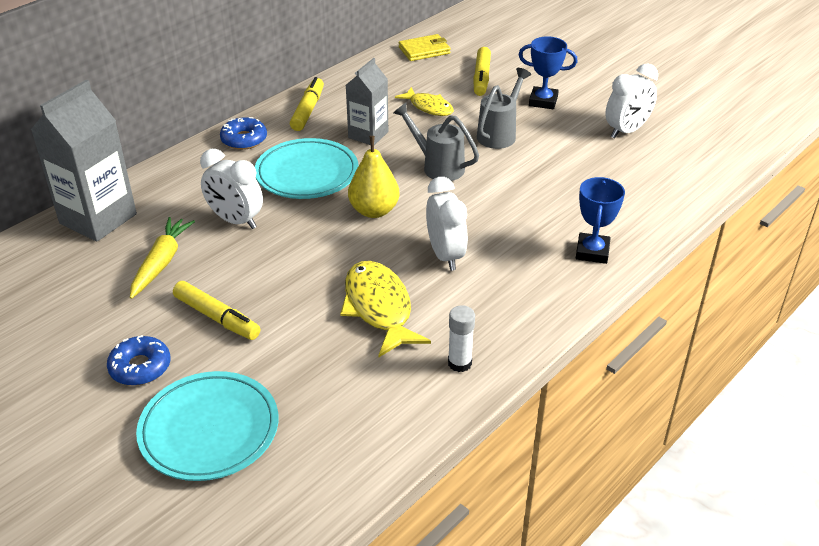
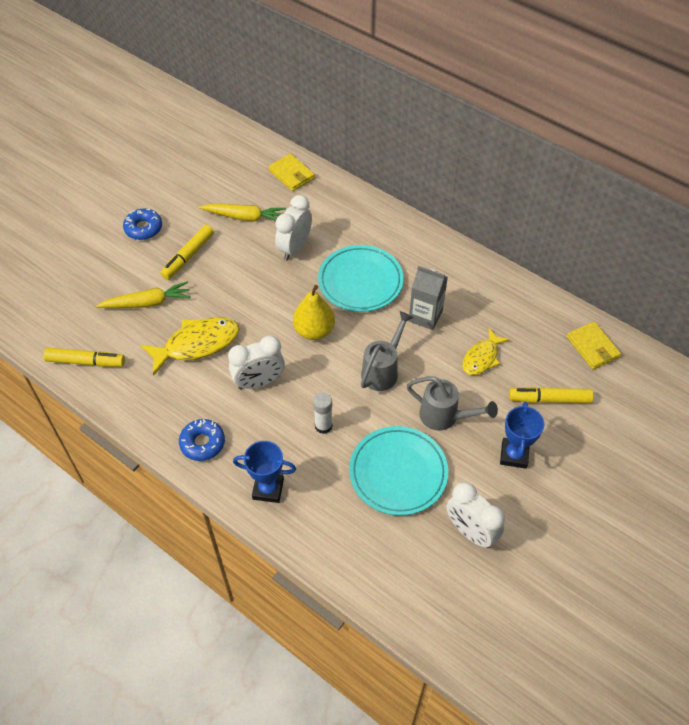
camera: 85 degrees right, 15 degrees up
(98, 219) = (291, 174): grey carton -> yellow wallet
(209, 430) = (88, 271): turquoise plate -> turquoise plate (398, 473)
(244, 139) = (404, 235): blue donut -> blue donut (202, 443)
(294, 359) = (147, 303): none -> yellow carrot
(308, 110) = (457, 269): yellow marker -> yellow marker (86, 362)
(459, 363) = (138, 397): white glue stick -> white glue stick (323, 426)

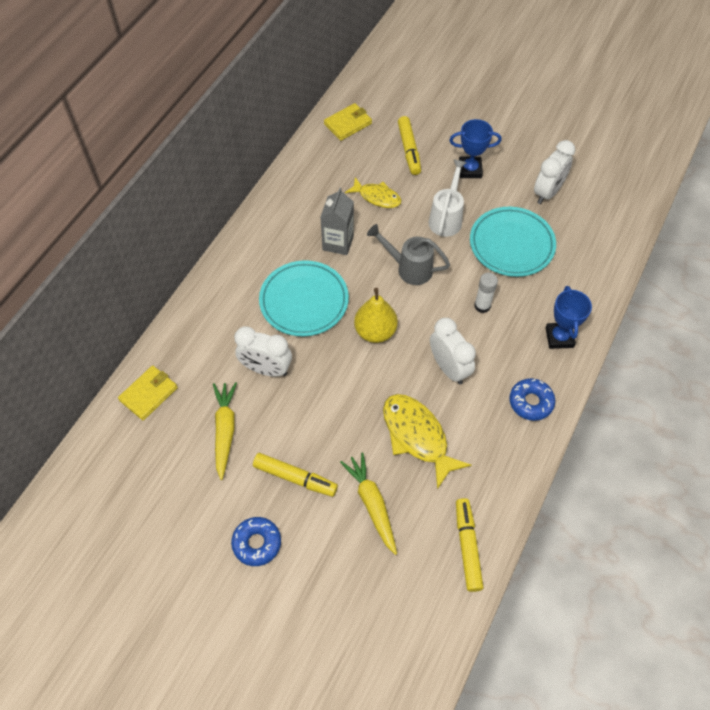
camera: 100 degrees left, 5 degrees up
(444, 417) = (446, 218): grey watering can -> white watering can

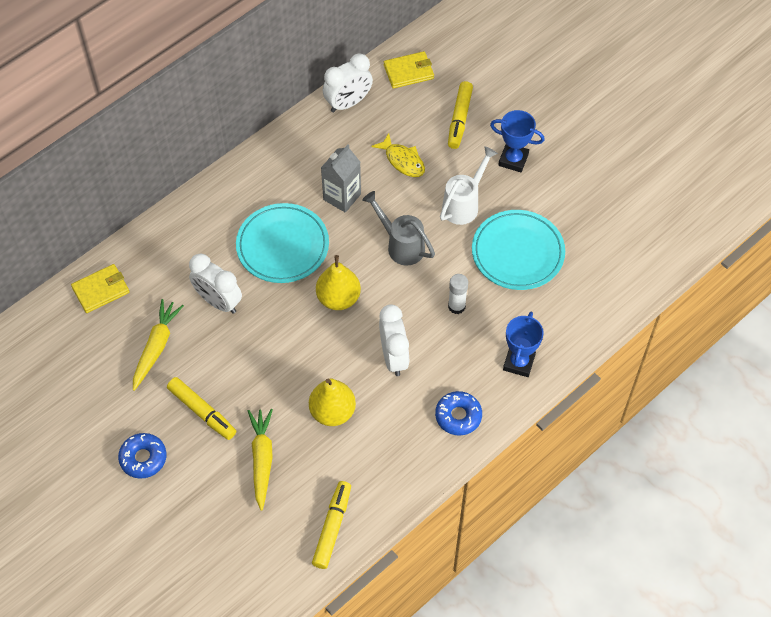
camera: 20 degrees right, 0 degrees up
(417, 436) = (332, 412): yellow fish -> yellow pear
(547, 192) = (584, 209): white clock -> white clock (348, 103)

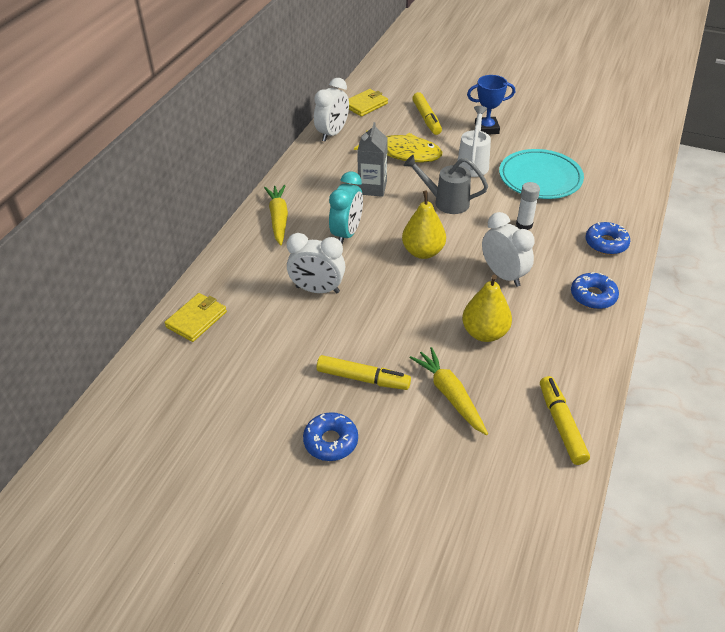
camera: 25 degrees left, 15 degrees down
(156, 347) = (281, 344): yellow carrot -> yellow carrot (278, 219)
(282, 246) = (347, 233): turquoise plate -> turquoise clock
(403, 161) = (403, 153): yellow fish -> yellow fish, size x1.59
(518, 362) = (606, 243): blue trophy -> blue donut

